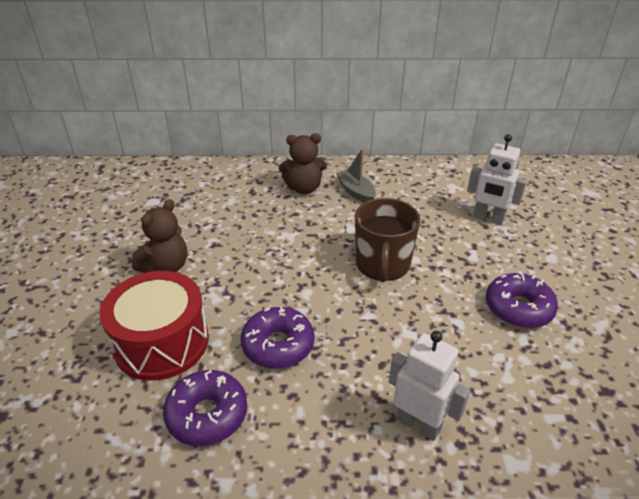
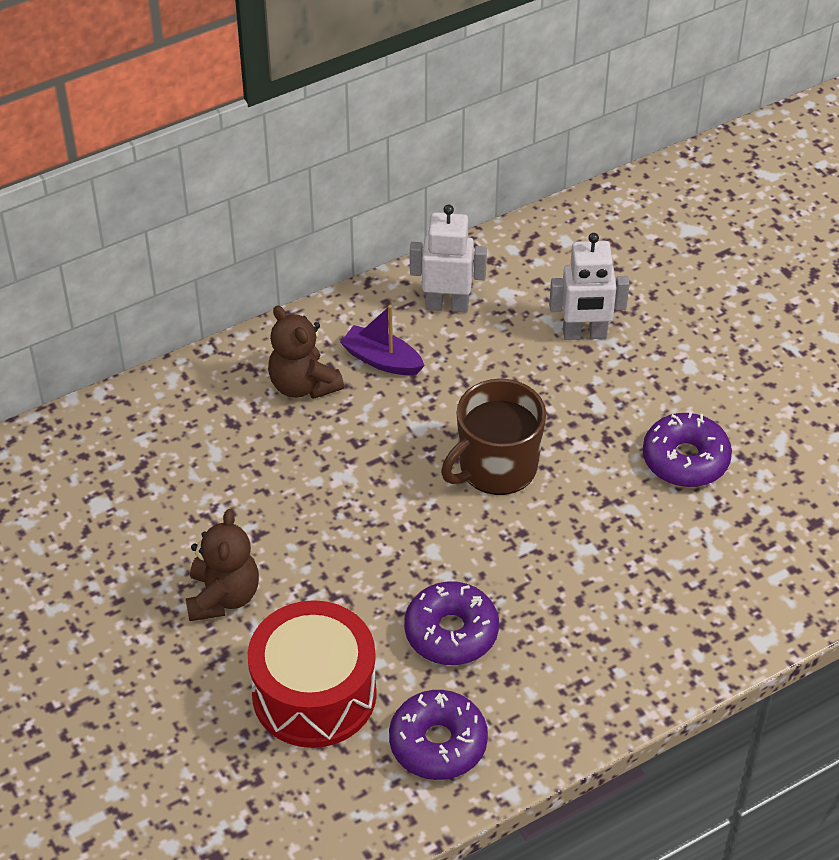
camera: 30 degrees left, 10 degrees up
(304, 188) = (303, 385): brown teddy bear -> brown teddy bear turned 90 degrees clockwise
(356, 192) = (382, 360): grey boat -> purple boat
(382, 264) = (496, 467): brown mug -> brown mug turned 75 degrees clockwise
(418, 424) = (655, 647): white robot -> white robot (447, 305)

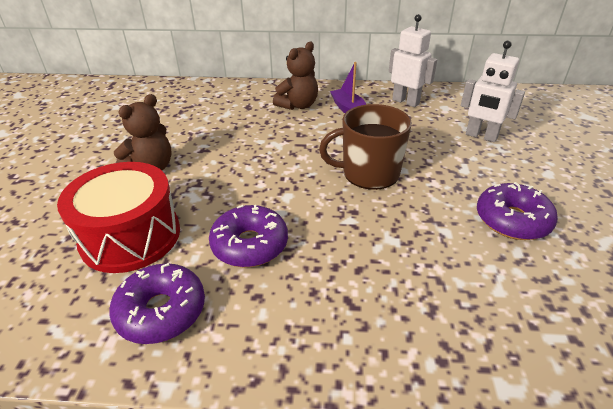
camera: 35 degrees right, 10 degrees down
(303, 385) = (298, 105): brown teddy bear -> brown teddy bear turned 135 degrees counterclockwise

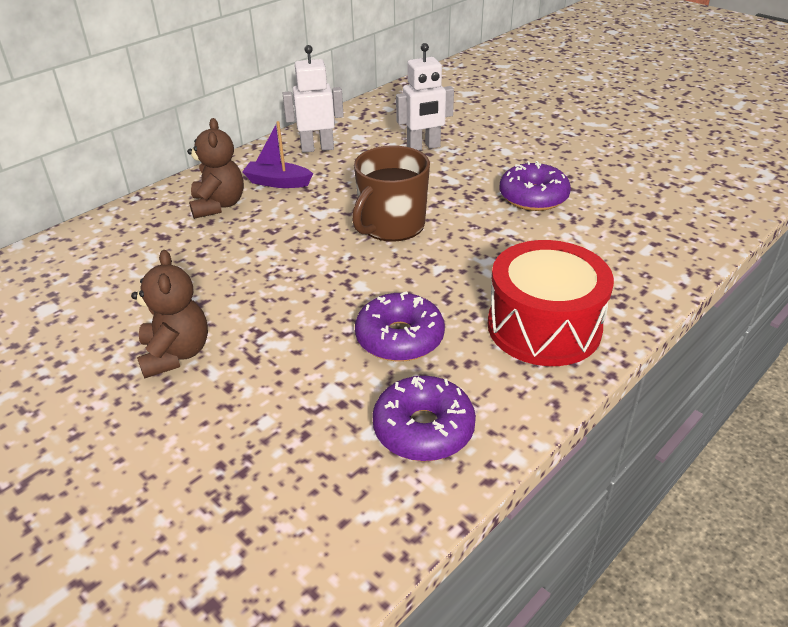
camera: 50 degrees left, 0 degrees up
(130, 236) = (285, 413): red drum -> red drum (544, 327)

